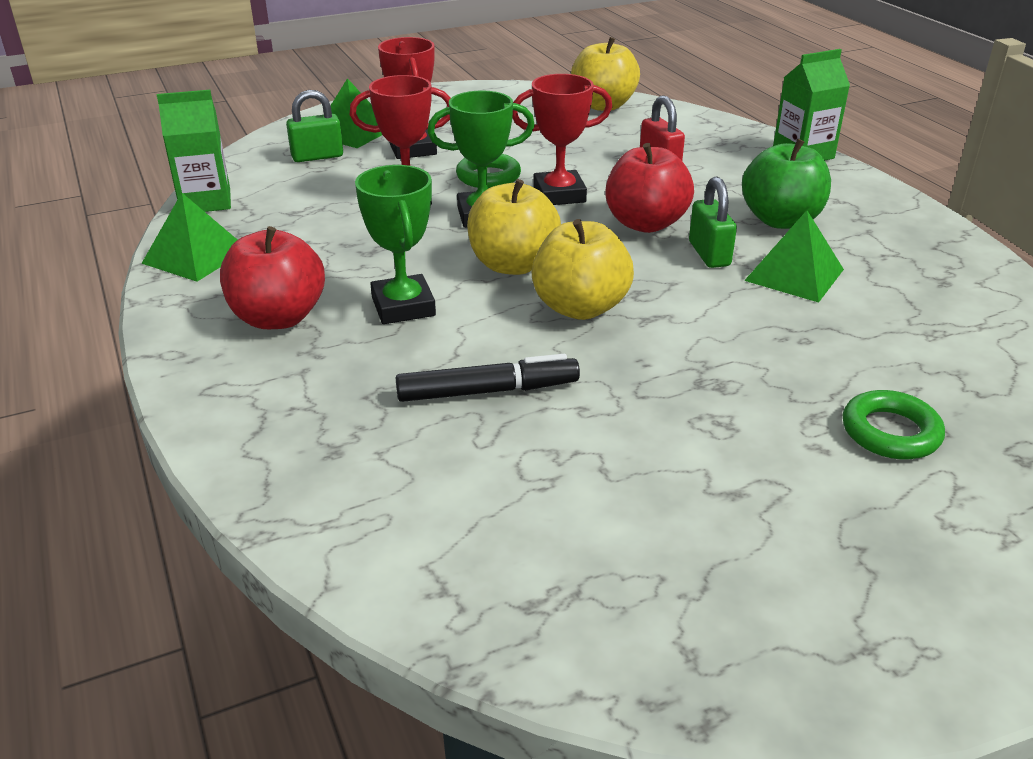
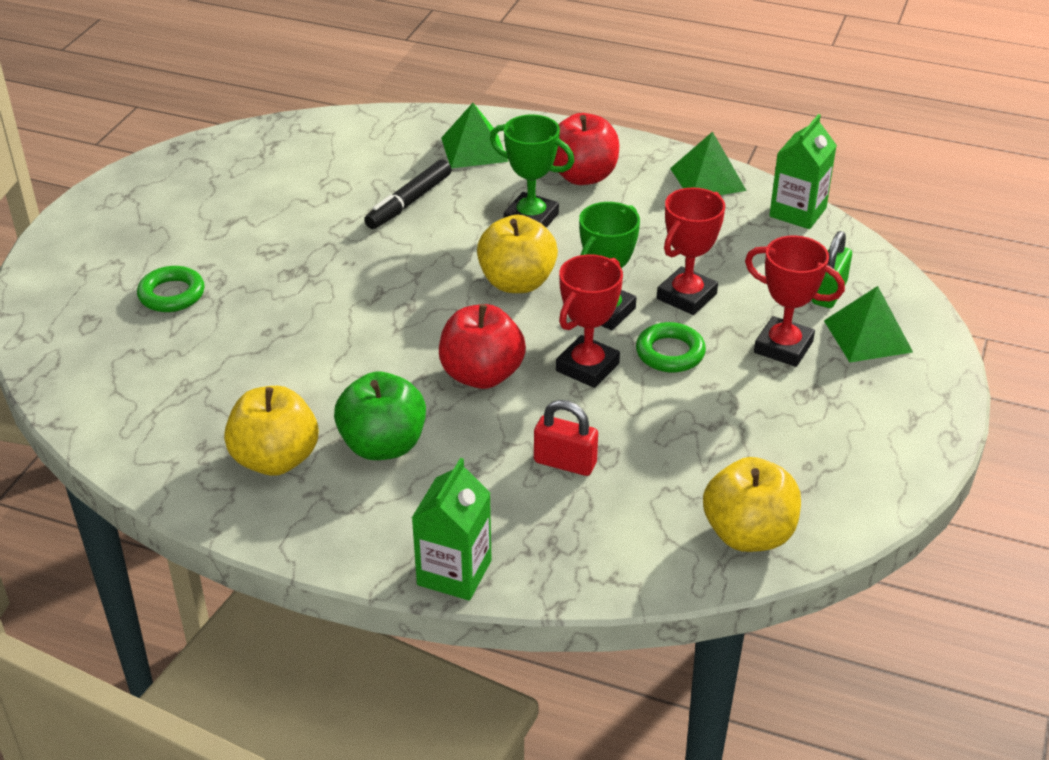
camera: 135 degrees right, 5 degrees up
(580, 307) = (430, 276): yellow apple -> yellow apple (275, 459)
(709, 254) = (400, 371): green padlock -> none
(794, 275) = (320, 386): green pyramid -> green pyramid (474, 149)

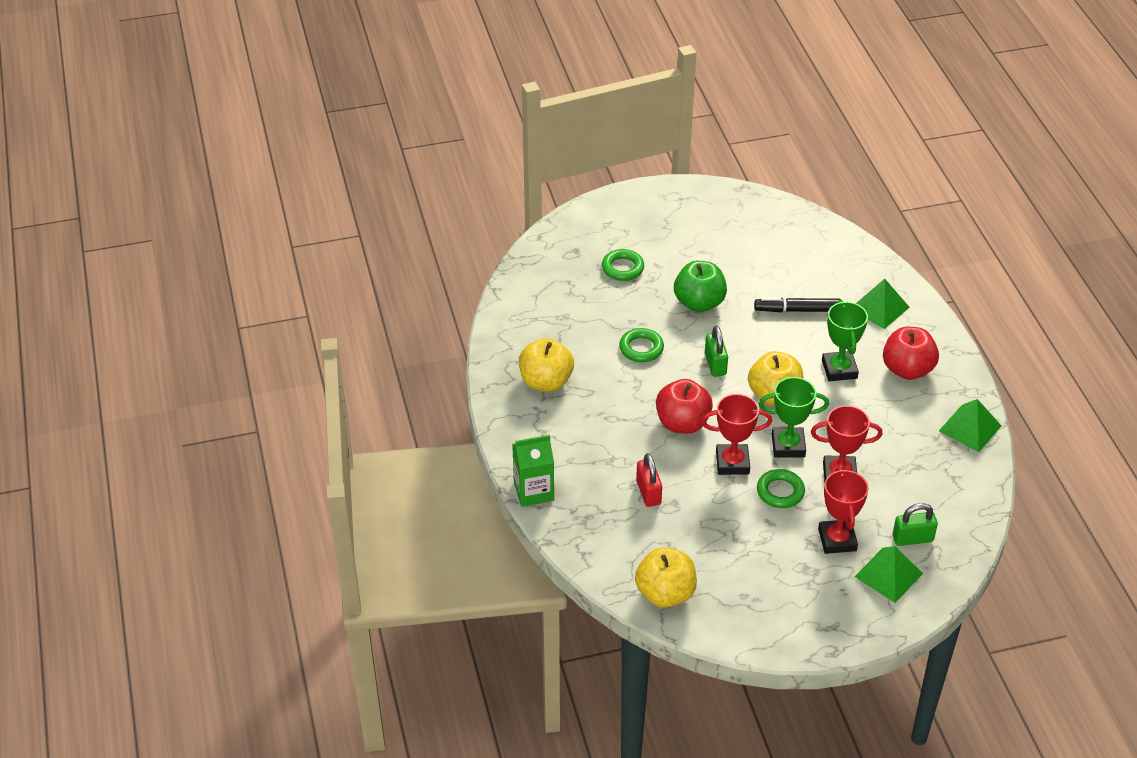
camera: 55 degrees right, 5 degrees up
(321, 346) = (641, 348): none -> green ring
(383, 445) = (593, 415): green apple -> green apple (699, 303)
(418, 301) = (715, 364): none -> green padlock
(797, 212) = (982, 487): green carton -> none

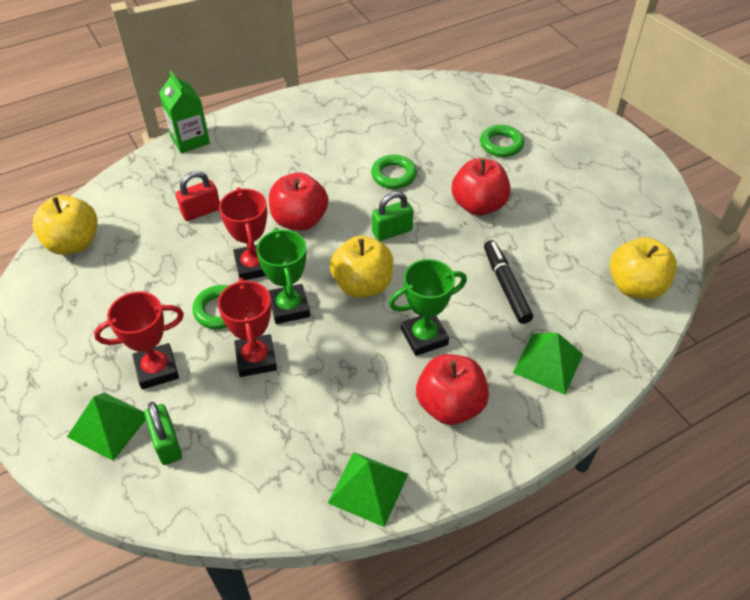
camera: 75 degrees right, 5 degrees up
(546, 382) = (326, 123): yellow apple -> yellow apple (635, 286)
(699, 303) = (478, 205): green apple -> red apple

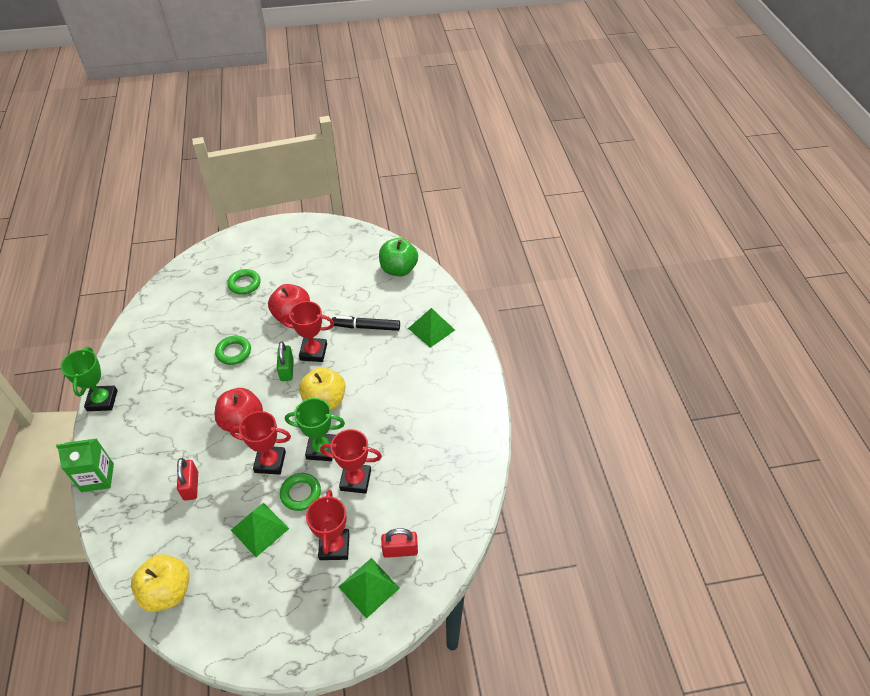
camera: 70 degrees left, 0 degrees up
(167, 443) = (400, 550): green padlock -> red padlock
(368, 488) = (477, 443): green pyramid -> green pyramid (260, 529)
(424, 337) = (384, 381): green trophy -> green trophy (102, 400)
(433, 246) = (313, 352): none -> red trophy
(450, 405) = (439, 385): red apple -> none
(635, 286) = (398, 269): yellow apple -> green apple

